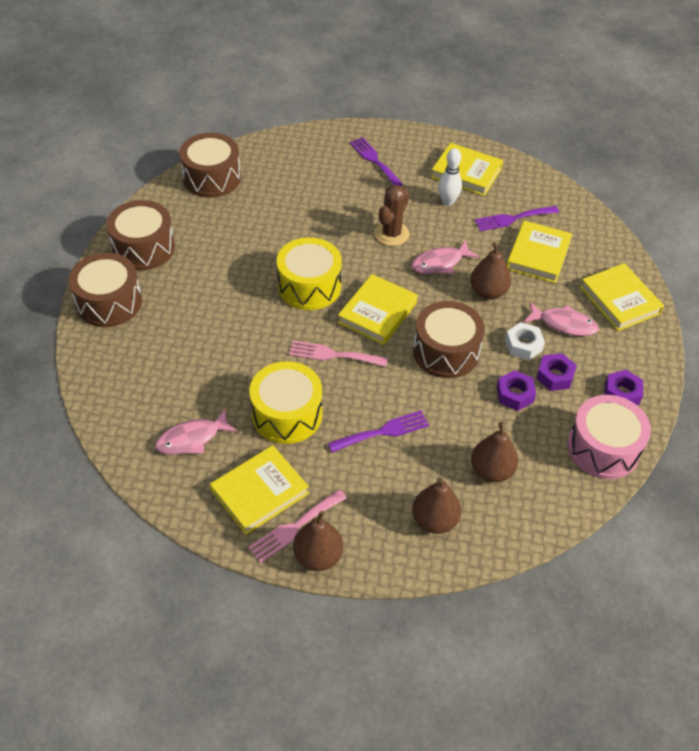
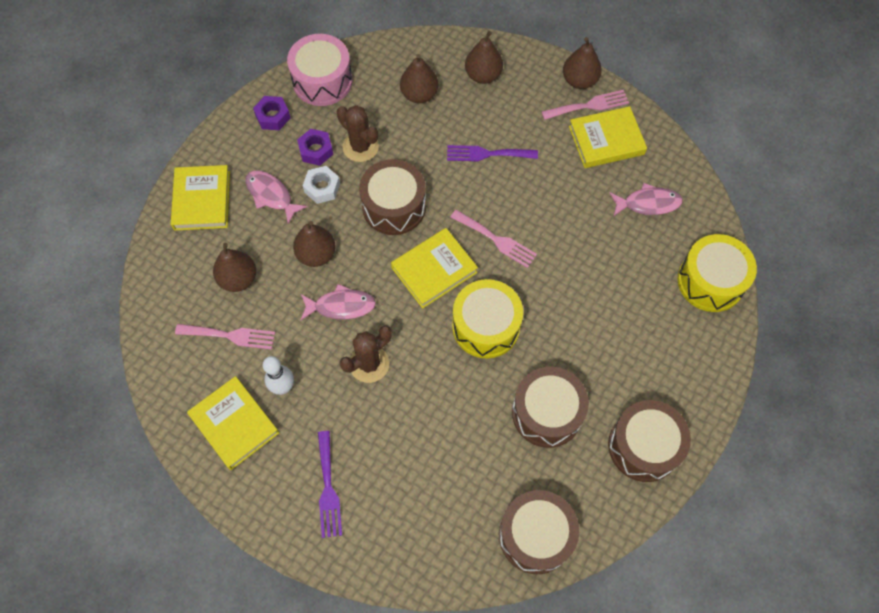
camera: 155 degrees left, 15 degrees up
(109, 302) = (695, 381): brown drum -> brown drum (547, 413)
(287, 414) = (560, 197): yellow drum -> yellow drum (710, 281)
(513, 219) = (230, 335): purple fork -> pink fork
(514, 394) = (360, 147): purple nut -> brown cactus
(538, 255) = (238, 279): yellow book -> brown pear

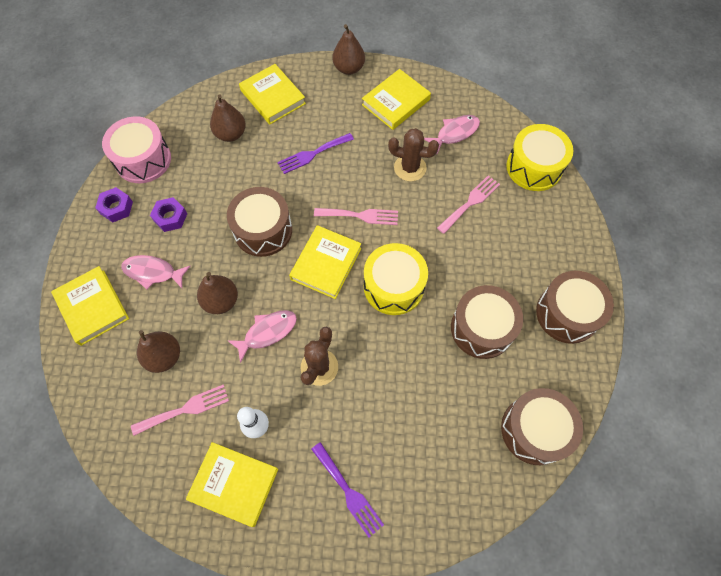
camera: 30 degrees left, 0 degrees up
(322, 188) = (193, 245): white nut -> none
(360, 147) = (207, 196): brown cactus -> brown cactus (410, 168)
(483, 75) = (273, 97): brown pear -> yellow book
(589, 105) = (367, 83): pink fork -> pink fork (470, 202)

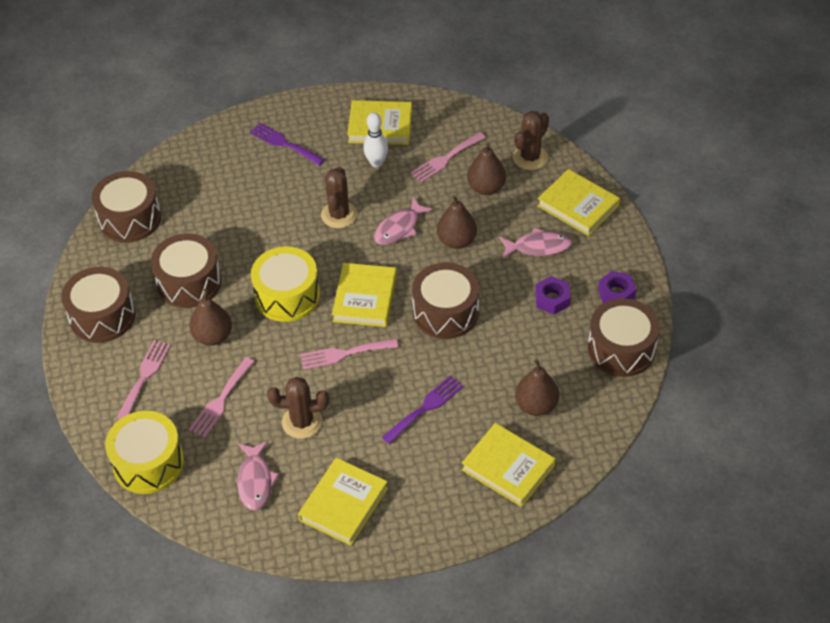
camera: 165 degrees right, 15 degrees down
(101, 383) = (530, 157): none -> brown cactus
(143, 160) = (621, 349): pink drum -> brown drum
(349, 68) = (424, 538): brown pear -> brown pear (213, 336)
(455, 133) = (255, 481): pink fish -> pink fish turned 45 degrees counterclockwise
(532, 241) = (144, 376): none -> pink fork

